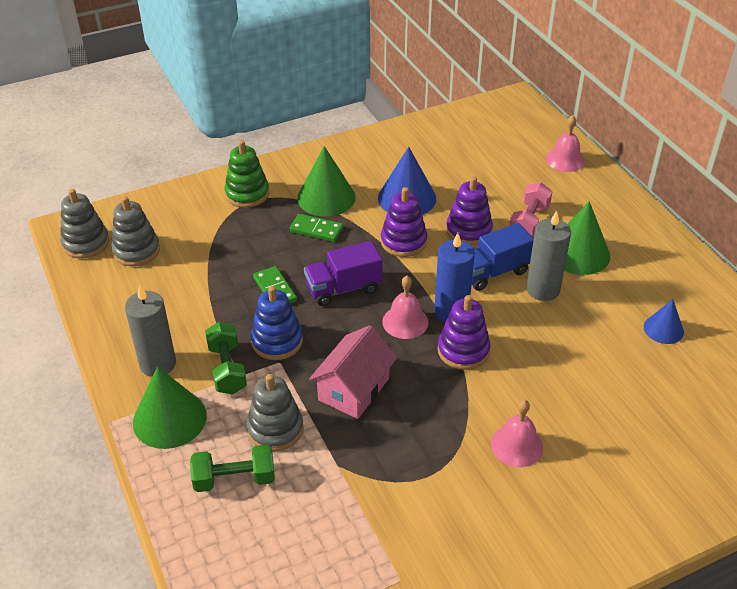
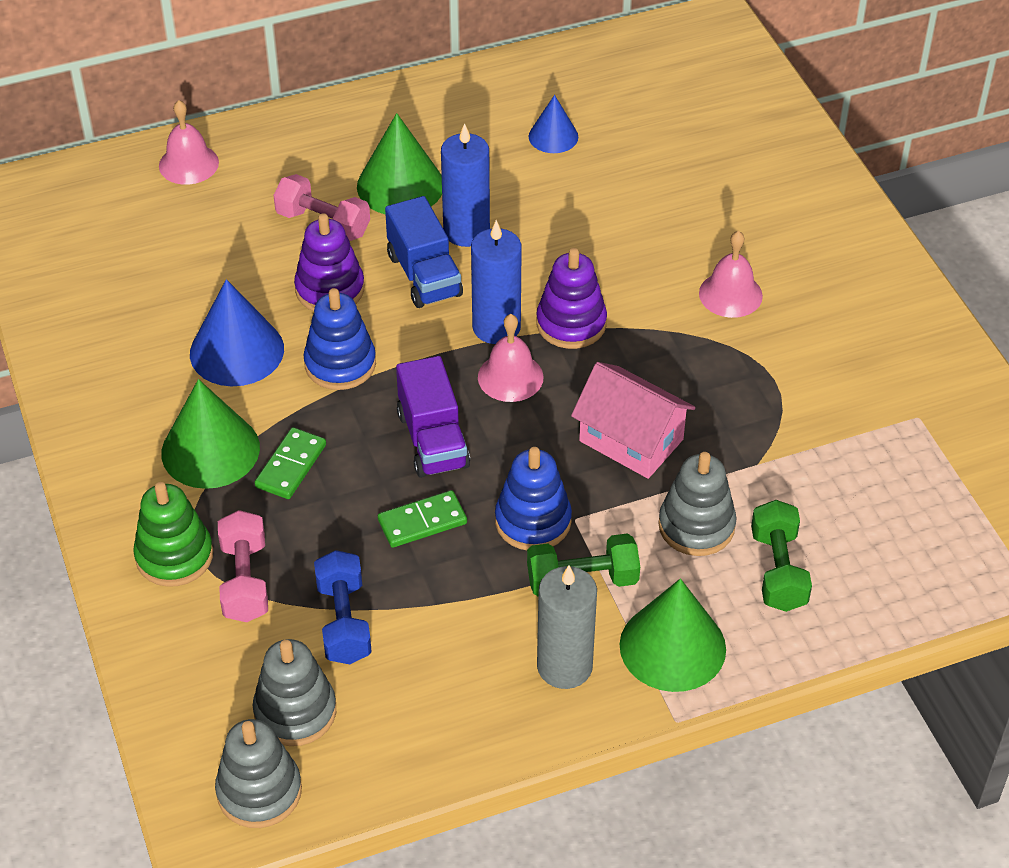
camera: 85 degrees left, 5 degrees up
(198, 263) = (344, 622): none -> blue dumbbell
(229, 222) = (245, 581): none -> pink dumbbell
(403, 241) = (340, 364): purple stacking toy -> blue stacking toy
(543, 289) = (466, 231): grey candle -> blue candle

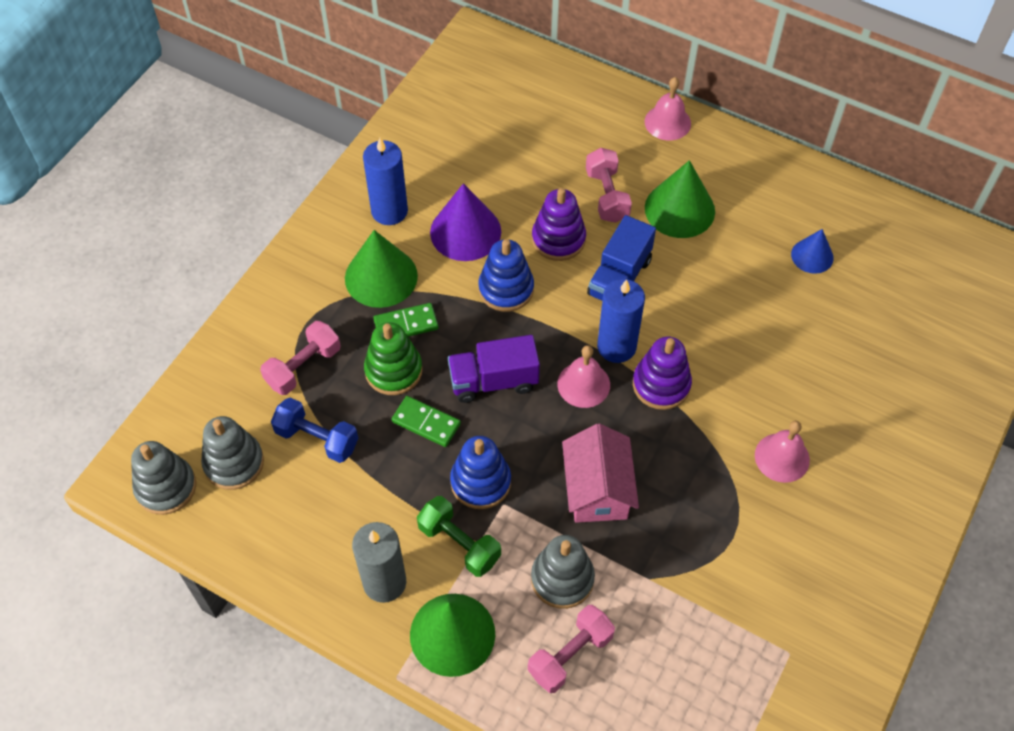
camera: 50 degrees right, 10 degrees up
(174, 556) = (291, 319): green stacking toy -> green stacking toy (393, 371)
(188, 164) = (583, 97): pink bell -> pink bell (667, 122)
(237, 351) = (465, 232): blue cone -> purple cone
(344, 622) = (317, 438): blue dumbbell -> blue dumbbell turned 75 degrees clockwise
(433, 440) = (493, 381): purple truck -> purple truck turned 45 degrees clockwise
(466, 231) = (679, 271): blue candle -> blue candle (389, 211)
(778, 570) = (570, 655): green dumbbell -> pink dumbbell

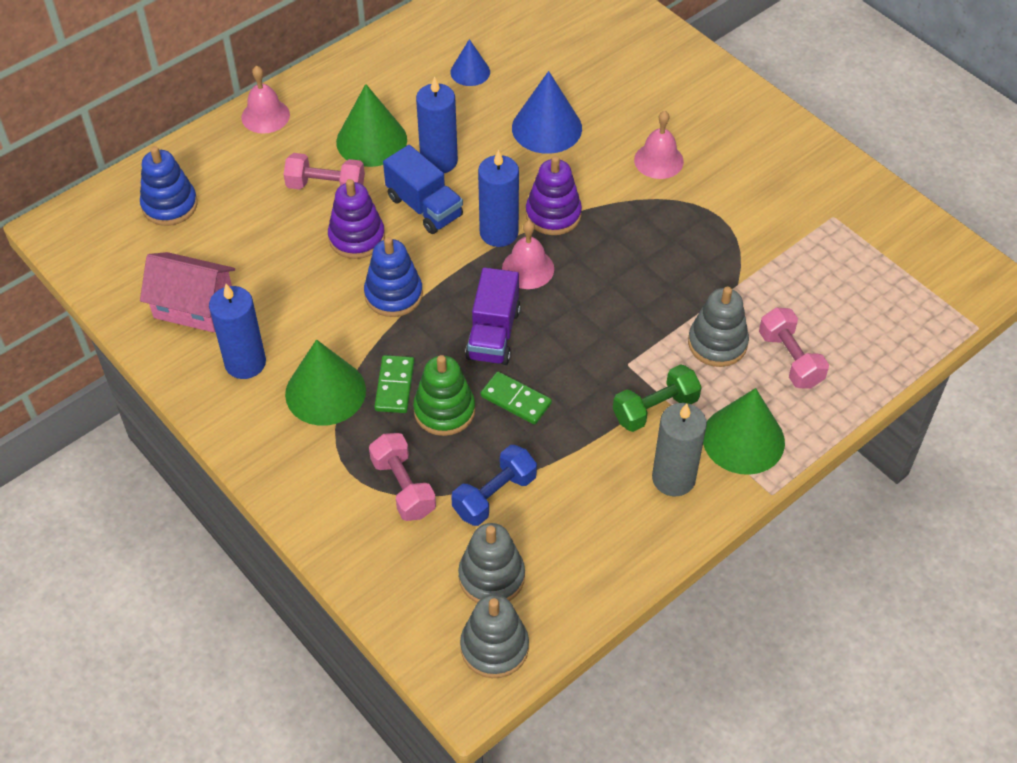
camera: 70 degrees left, 5 degrees down
(426, 423) = (516, 400): green domino -> green domino turned 75 degrees clockwise
(465, 232) = (307, 307): purple cone -> none
(480, 482) = (598, 375): blue stacking toy -> blue stacking toy (170, 205)
(597, 489) = (639, 292): pink house -> pink house (194, 306)
(682, 269) = (439, 161): none -> blue candle
(773, 344) = (546, 128): none -> blue cone

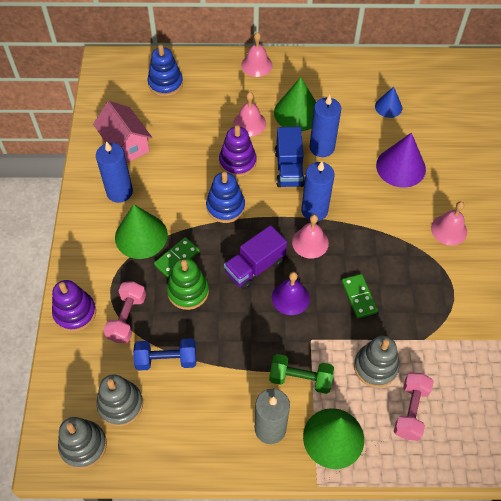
camera: 40 degrees right, 5 degrees up
(326, 186) = (249, 123): pink dumbbell -> pink bell
(516, 400) = (230, 314): green domino -> green domino (359, 297)
(546, 128) = (400, 167): blue cone -> purple cone
(553, 214) = (355, 220): purple stacking toy -> purple stacking toy (75, 313)
(564, 338) = (290, 298): none -> purple bell

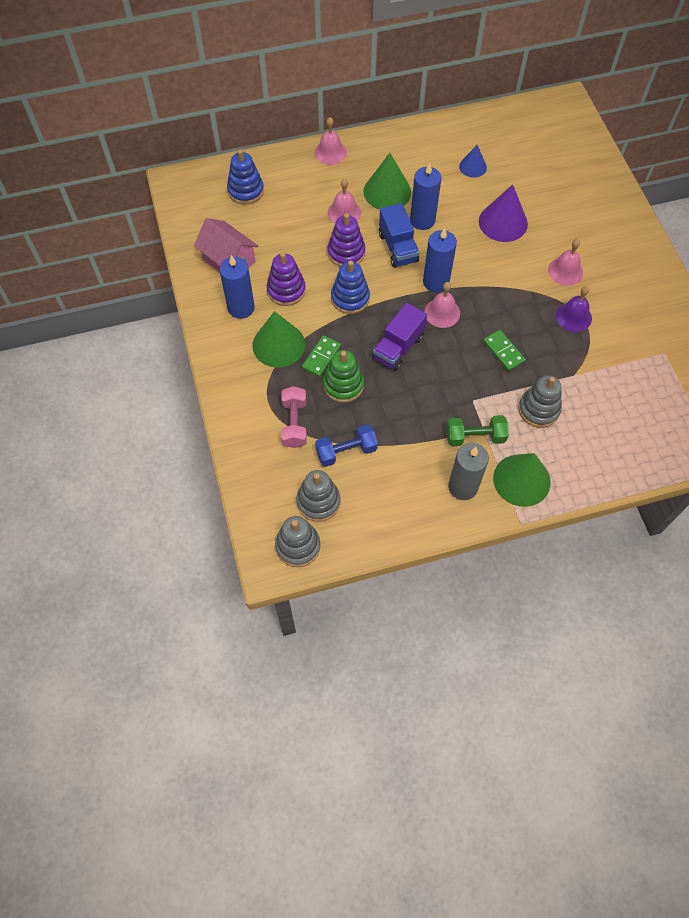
camera: 15 degrees left, 5 degrees up
(75, 313) = (242, 431): purple stacking toy -> purple stacking toy (286, 290)
(290, 298) = (441, 367): purple bell -> purple bell (573, 316)
(410, 410) = (581, 439): pink dumbbell -> none

